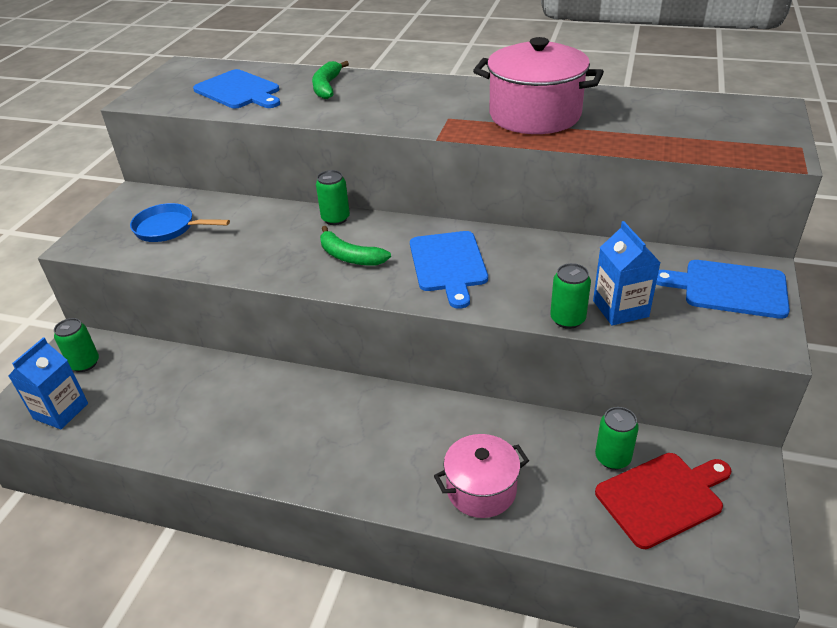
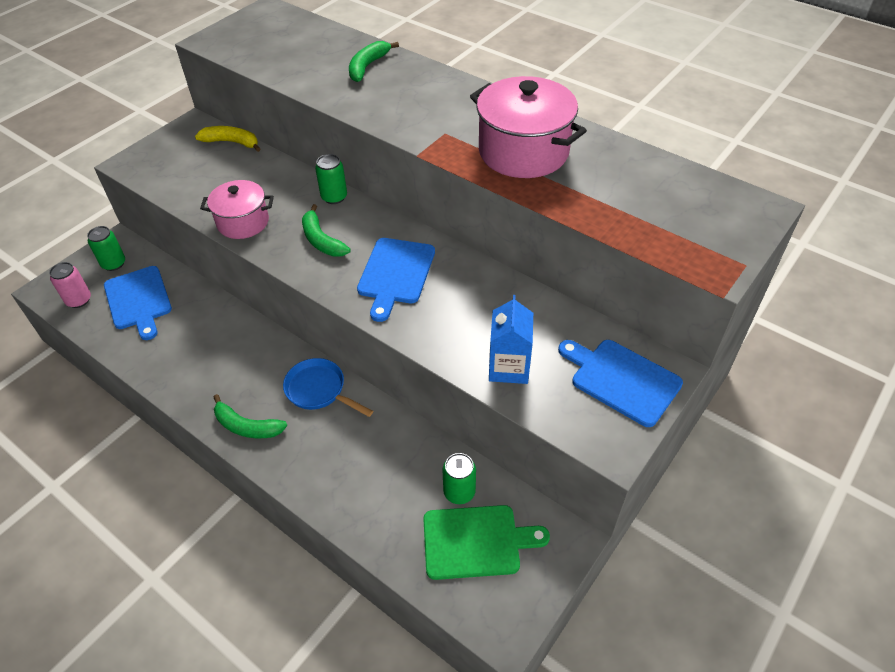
camera: 20 degrees right, 10 degrees up
(61, 411) = (79, 300): blue carton -> pink can
(169, 228) = (200, 167): blue pan -> blue pan (319, 390)
(189, 200) = (232, 142): none -> yellow banana
(239, 91) = (293, 52): blue cutting board -> blue cutting board (138, 300)
(345, 473) = (247, 426): none -> green banana
(481, 489) = (338, 479): pink pot -> pink pot (243, 222)
(567, 319) = (456, 362): green can -> none
(662, 497) = (476, 541): red cutting board -> green cutting board

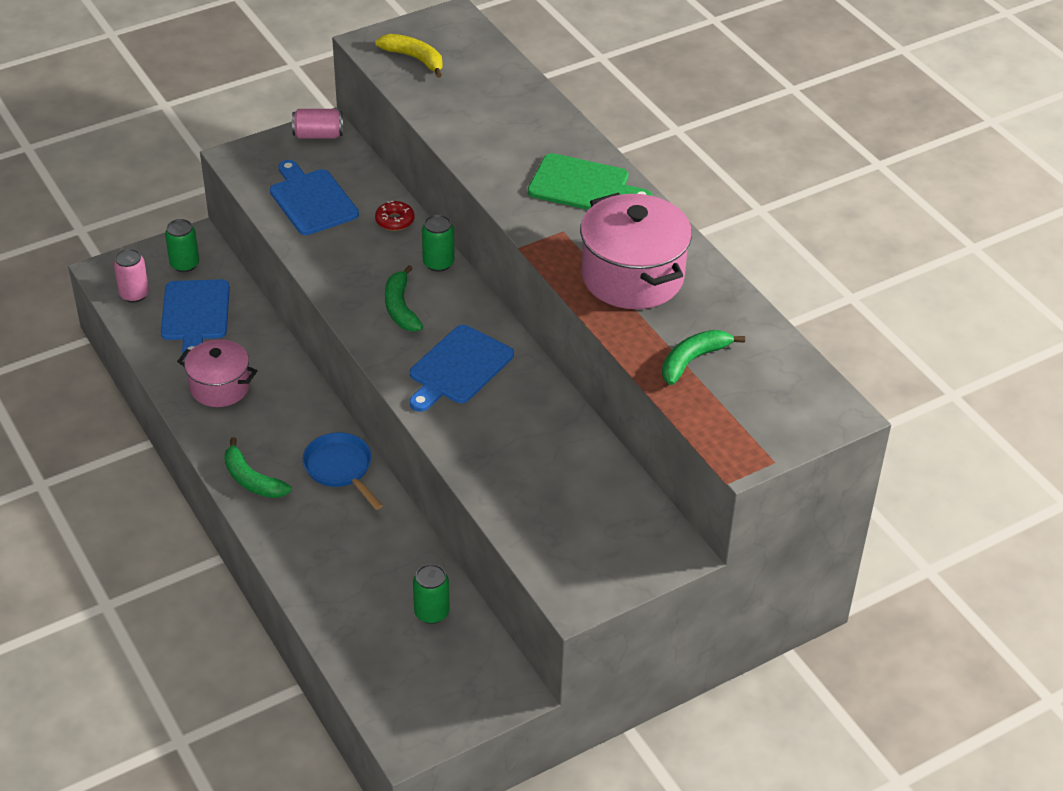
camera: 20 degrees right, 5 degrees down
(189, 130) = (318, 135): none -> pink can
(232, 142) = (358, 164): yellow banana -> yellow banana (414, 59)
(243, 222) = (328, 262): pink pot -> pink pot (220, 387)
(282, 175) = (395, 221): none -> red donut
(367, 66) = (526, 126): green banana -> green banana (693, 360)
(476, 541) = (423, 661): green cutting board -> green cutting board (583, 186)
(509, 367) = (519, 496): blue carton -> none
(621, 380) = (625, 545): blue cutting board -> blue cutting board (312, 200)

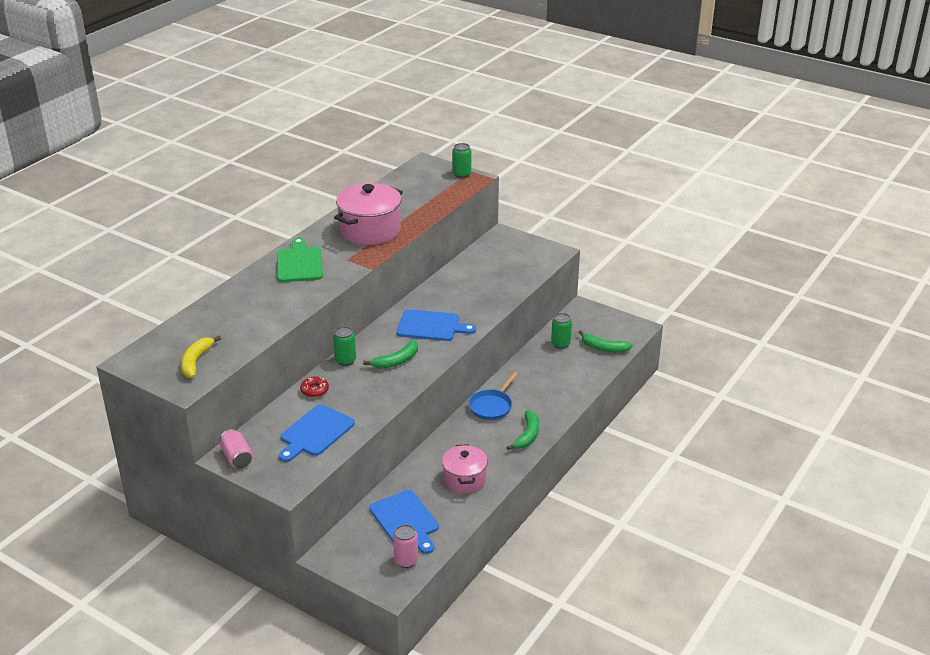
camera: 115 degrees left, 10 degrees down
(185, 264) = (357, 549): green can -> green can (462, 174)
(195, 314) = (405, 520): blue cutting board -> blue cutting board turned 90 degrees clockwise
(693, 360) = (421, 202): green banana -> green banana (604, 348)

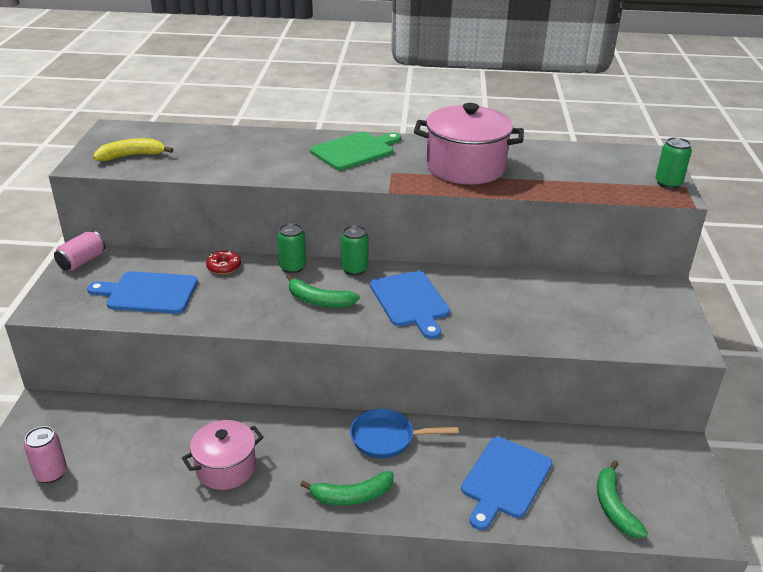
camera: 60 degrees right, 0 degrees up
(405, 520) = (124, 445): blue cutting board -> blue cutting board (505, 480)
(560, 344) = (576, 455): green can -> green can (354, 269)

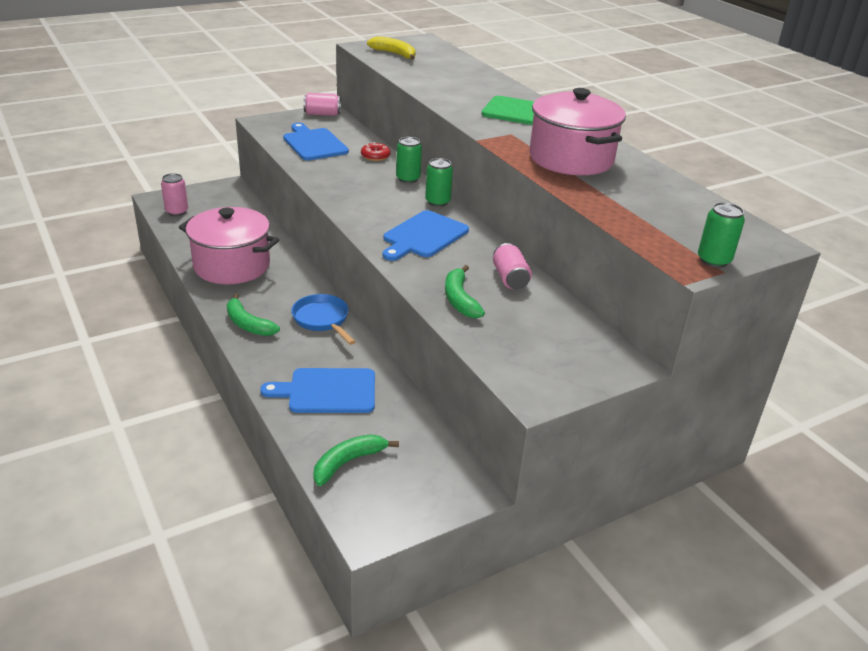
camera: 55 degrees right, 0 degrees up
(226, 468) = (232, 266): pink pot -> pink pot, size x1.59
(319, 301) = (377, 201): green banana -> green banana (459, 299)
(516, 287) = (510, 278): none -> pink can

